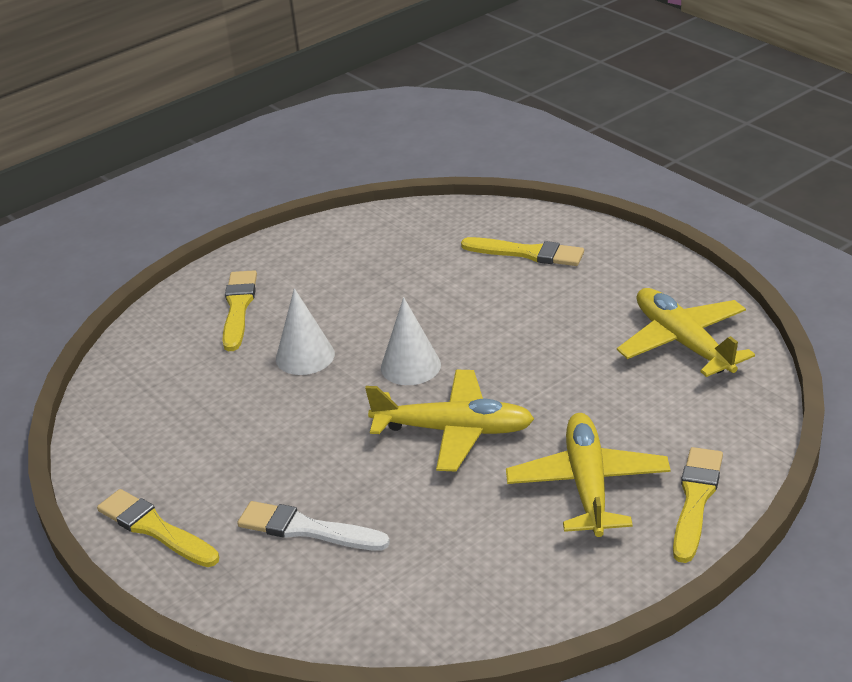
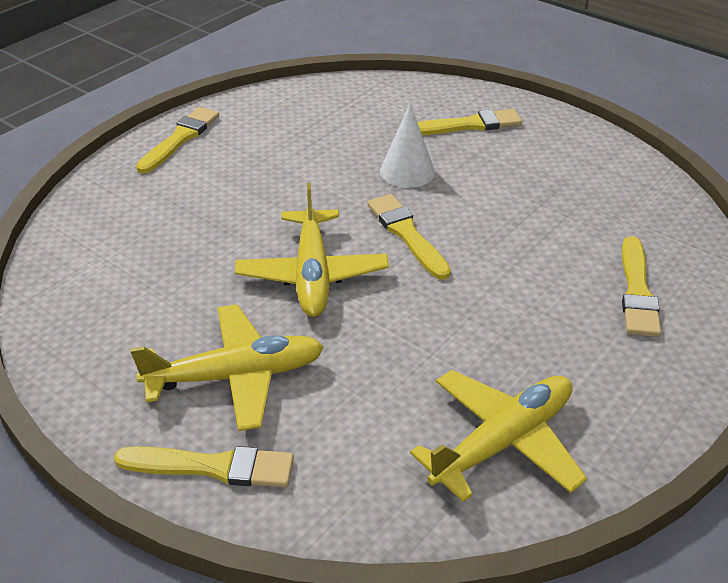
camera: 75 degrees right, 5 degrees up
(307, 529) = (177, 209): white brush -> none
(410, 366) = (407, 234): white cone -> yellow brush

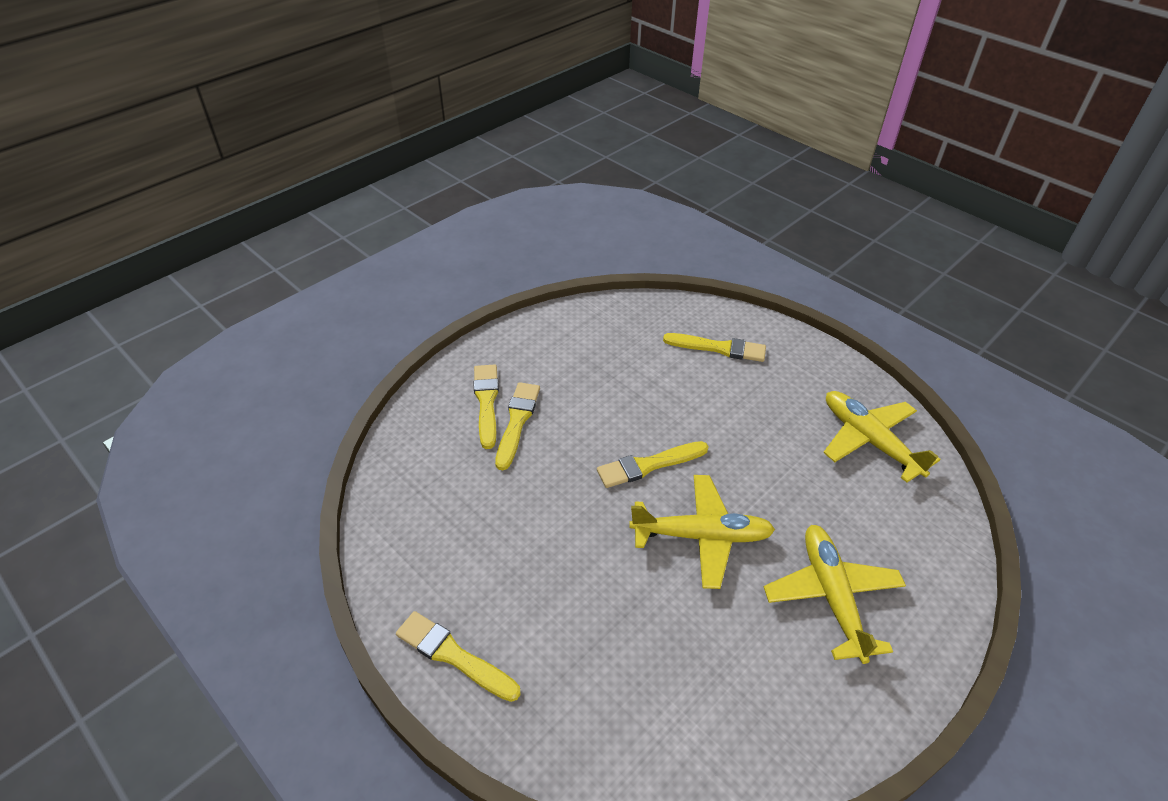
camera: 85 degrees left, 5 degrees up
(213, 467) = (927, 611): yellow brush -> yellow brush (517, 422)
(407, 171) = (555, 454): white cone -> none

